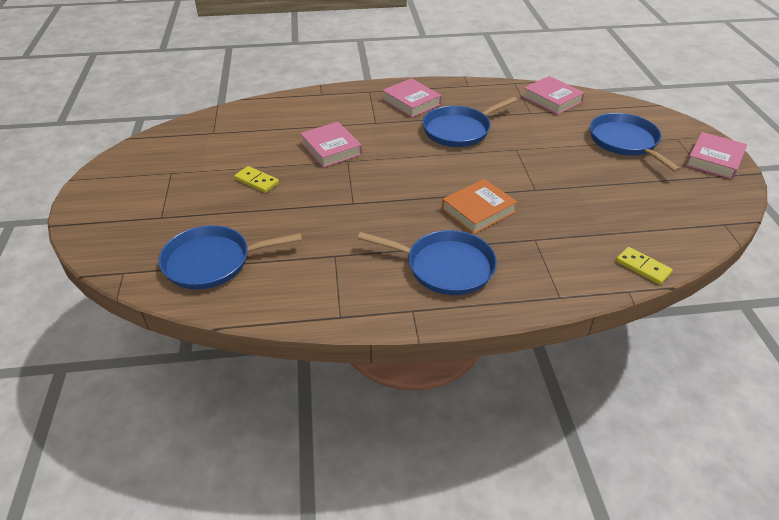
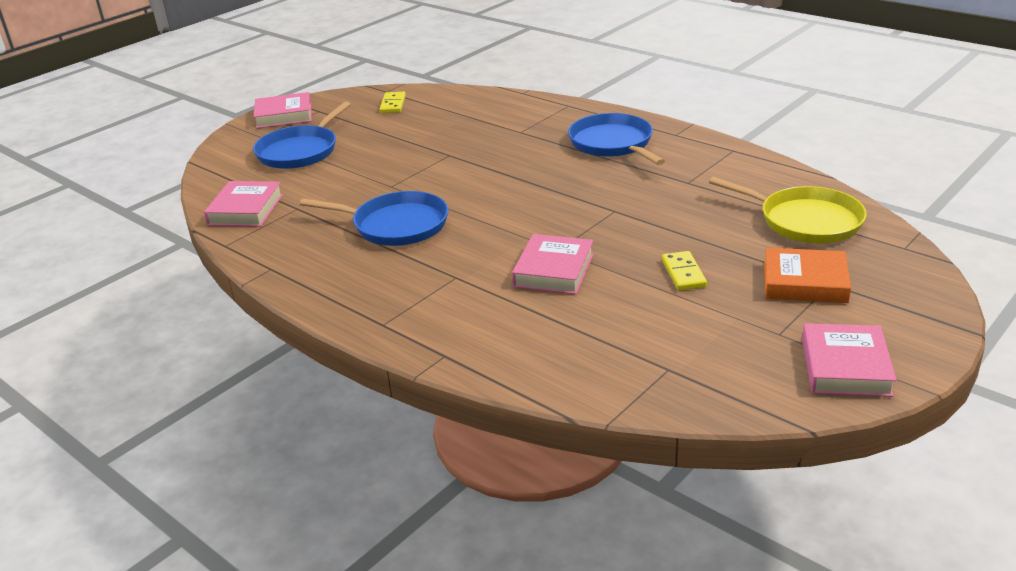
camera: 130 degrees left, 10 degrees down
(212, 262) = (805, 221): blue pan -> yellow pan
(411, 102) = (370, 281): pink book -> pink book (845, 367)
(478, 210) = (522, 161): orange book -> orange book (805, 282)
(642, 267) = (488, 96): yellow domino -> yellow domino (393, 104)

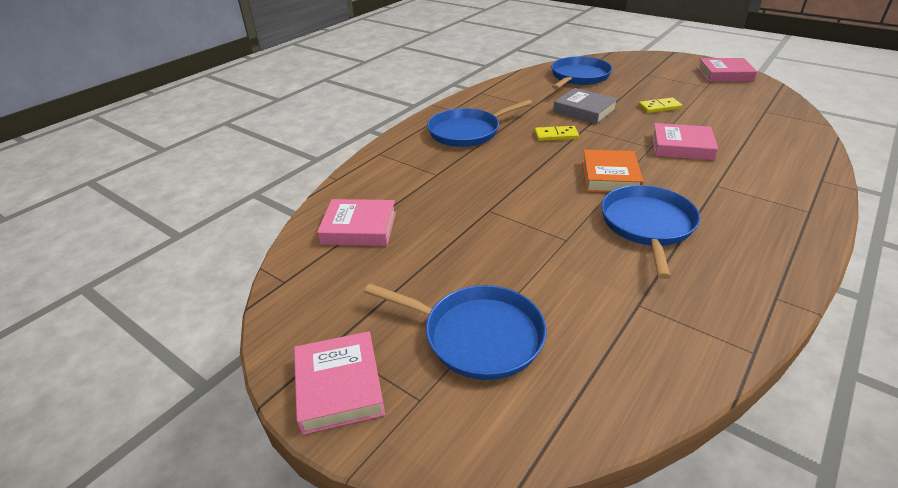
camera: 95 degrees left, 5 degrees up
(246, 210) = (660, 354): pink book -> pink book (359, 228)
(393, 104) = (336, 268): yellow domino -> yellow domino (556, 135)
(672, 215) = (584, 110): none -> grey book
(805, 221) = (578, 77): yellow pan -> blue pan
(805, 282) = (650, 79): orange book -> orange book (610, 177)

